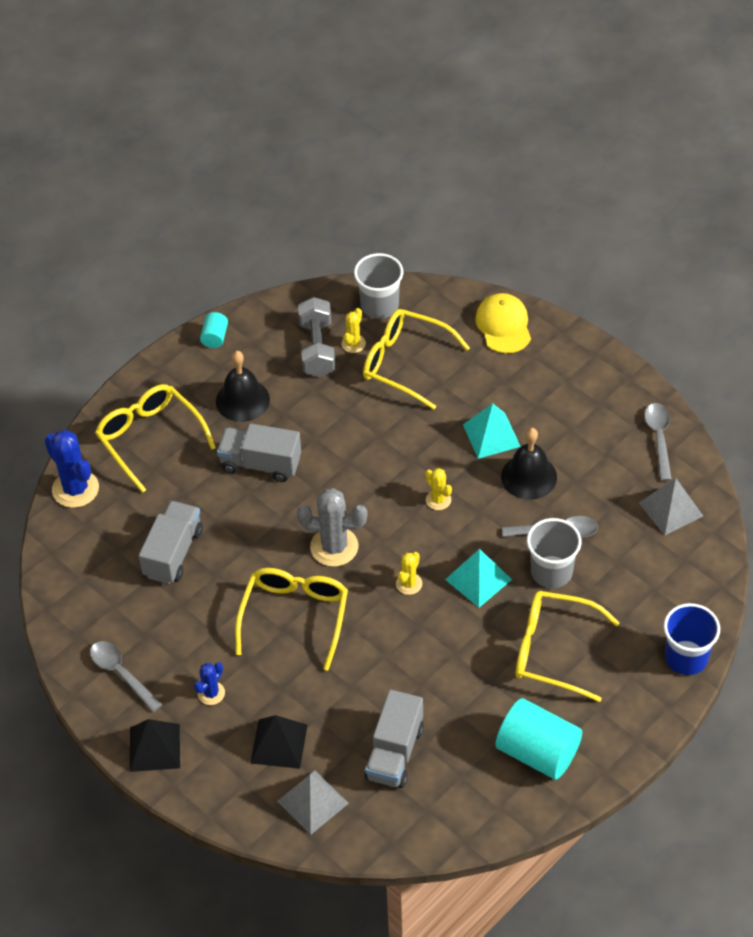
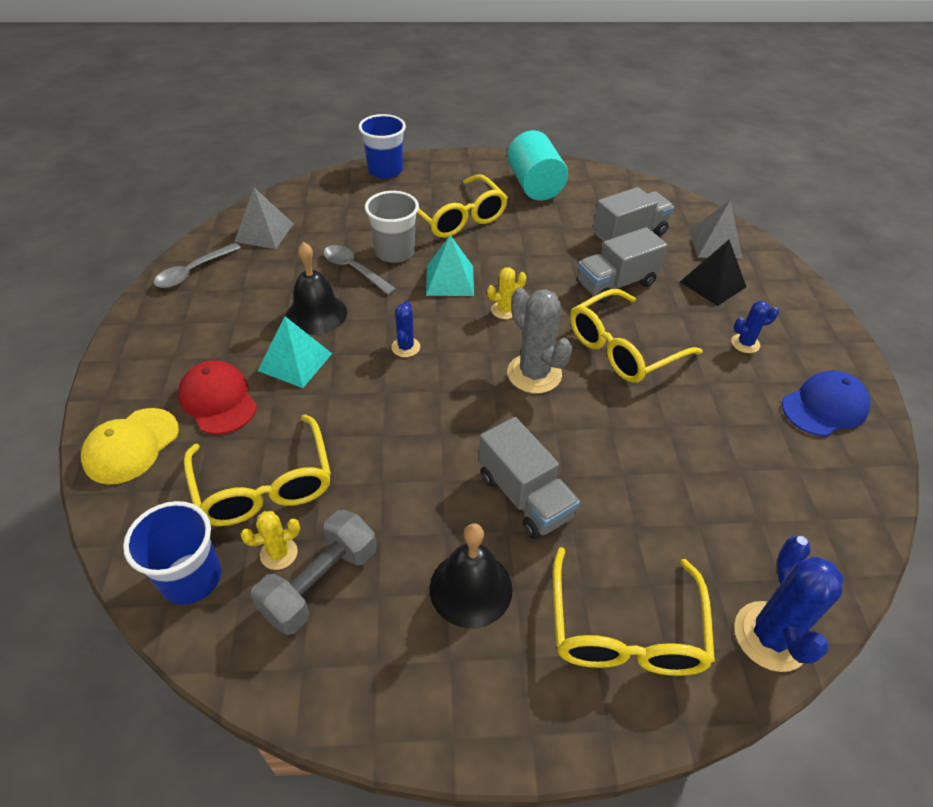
camera: 140 degrees left, 5 degrees down
(121, 674) = (824, 406): grey spoon -> blue cap
(154, 747) = (824, 339): black pyramid -> none
(173, 553) = (696, 474): grey truck -> grey truck (616, 284)
(215, 337) = (413, 718): turquoise cylinder -> none
(379, 305) = (191, 578): grey cup -> blue cup
(438, 500) = (405, 347): yellow cactus -> blue cactus
(498, 380) = (218, 400): none -> red cap

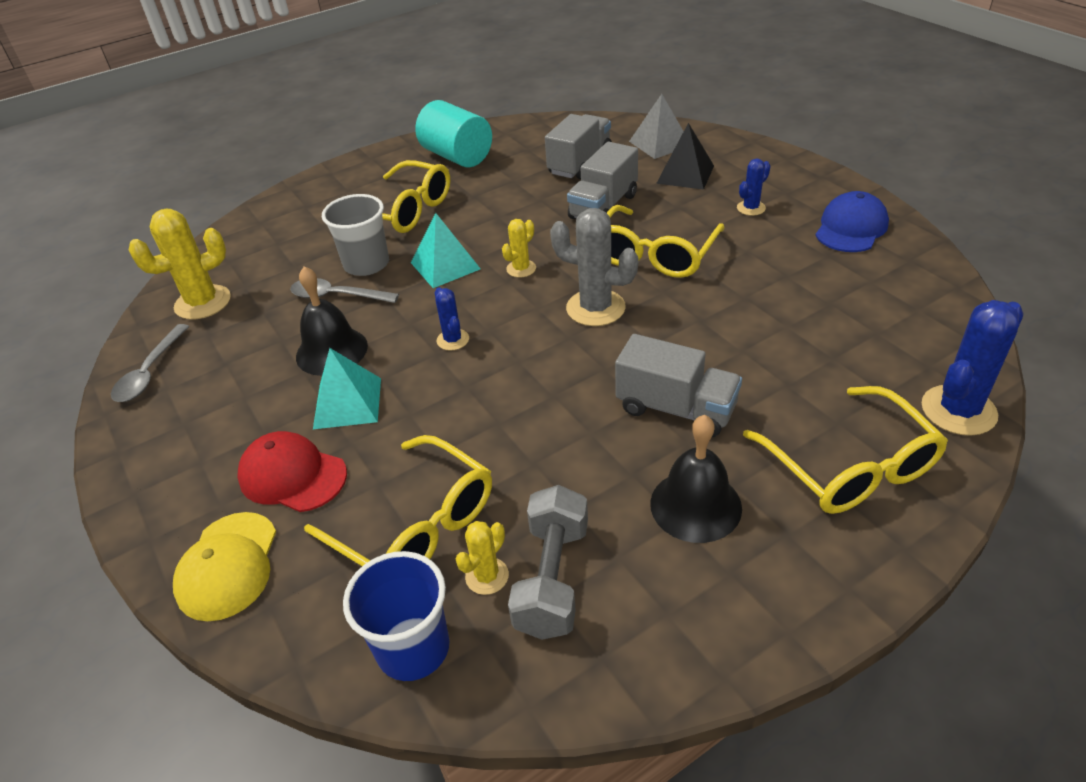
camera: 25 degrees left, 5 degrees down
(264, 232) = (203, 302): grey pyramid -> yellow cactus
(385, 170) = (290, 198): blue cup -> none
(770, 636) = (958, 410): blue cactus -> blue cactus turned 75 degrees clockwise

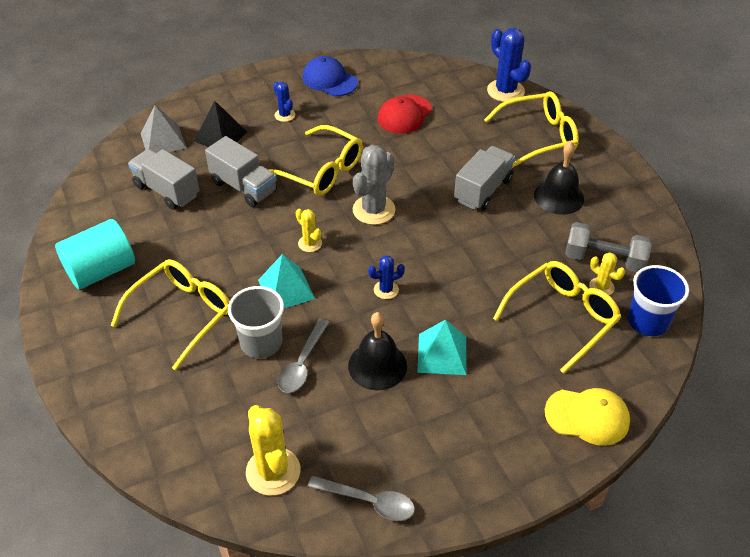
camera: 85 degrees left, 5 degrees up
(292, 475) = (511, 385): red cap -> red cap (404, 114)

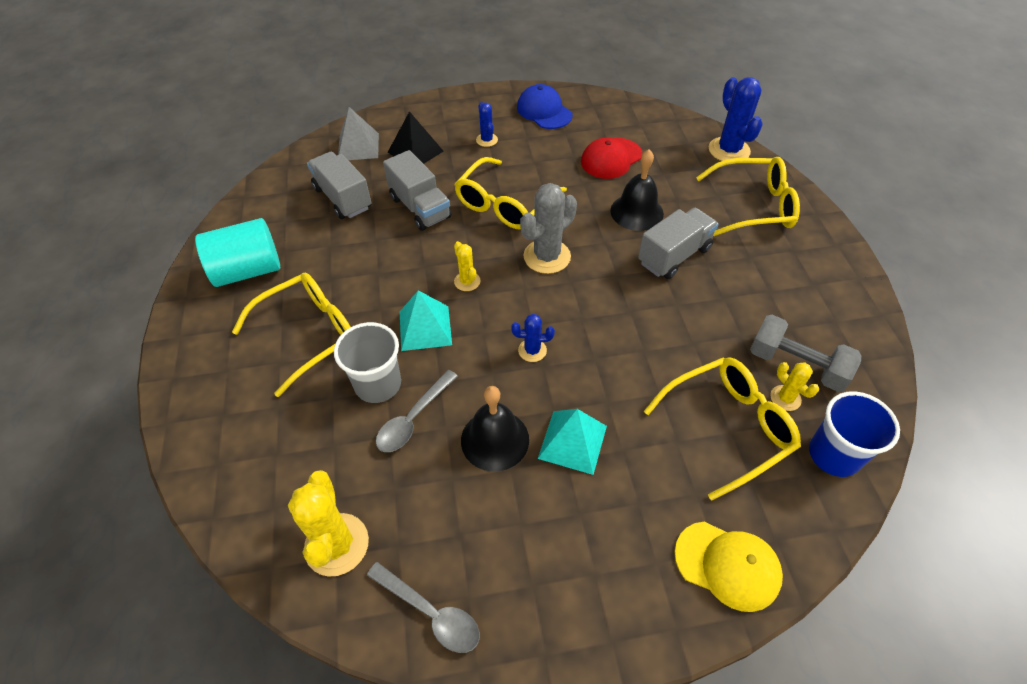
camera: 15 degrees right, 5 degrees up
(321, 171) = (505, 204): yellow glasses -> yellow glasses turned 75 degrees clockwise
(559, 197) = (760, 279): black bell -> black bell (636, 212)

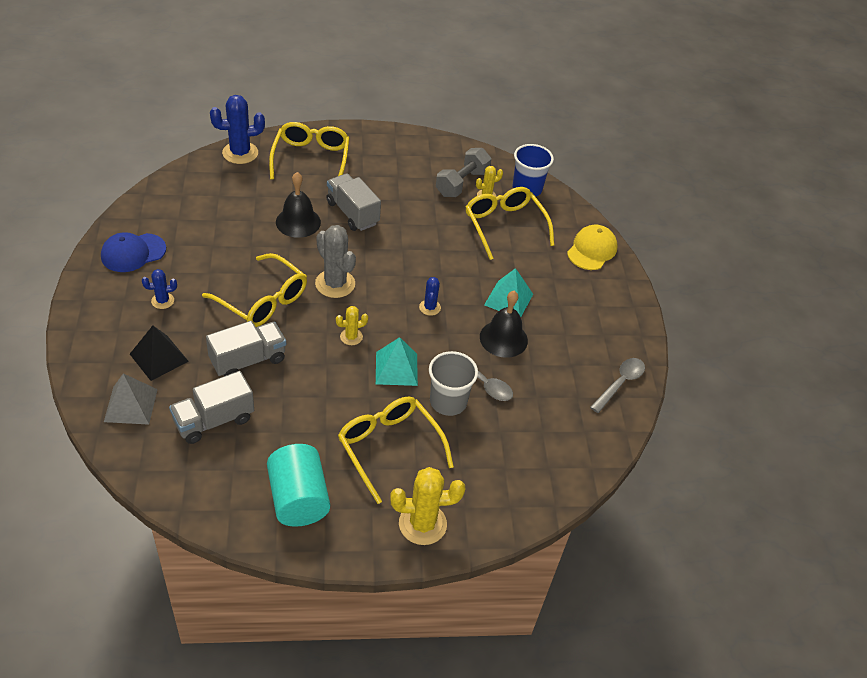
camera: 90 degrees left, 5 degrees down
(337, 544) = (576, 430): yellow cactus -> yellow cactus (422, 524)
(611, 158) = (224, 222): red cap -> none

